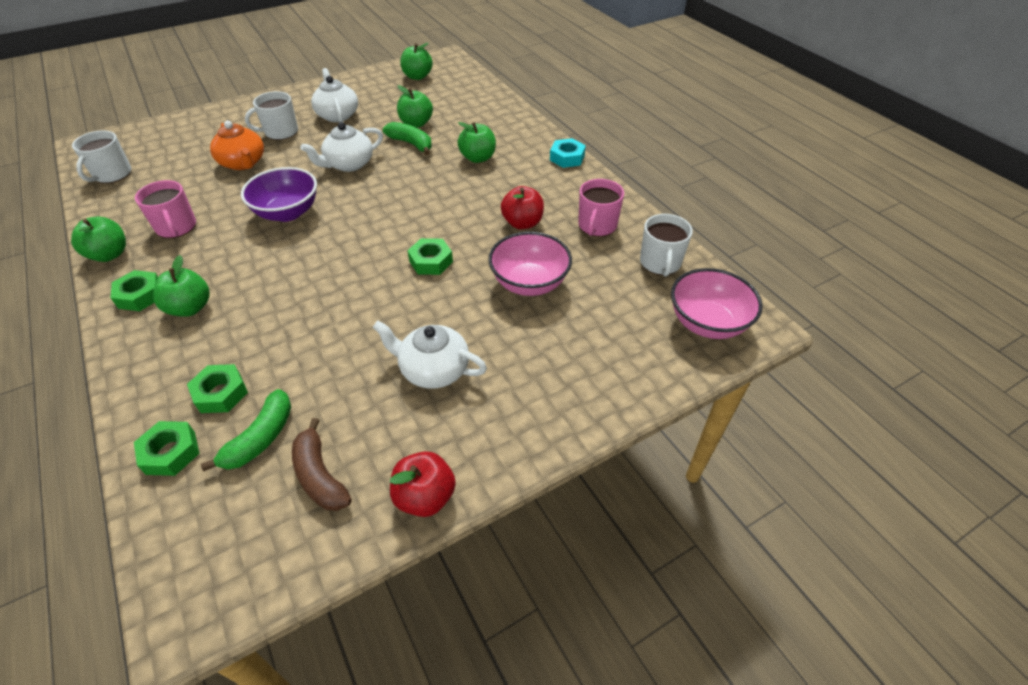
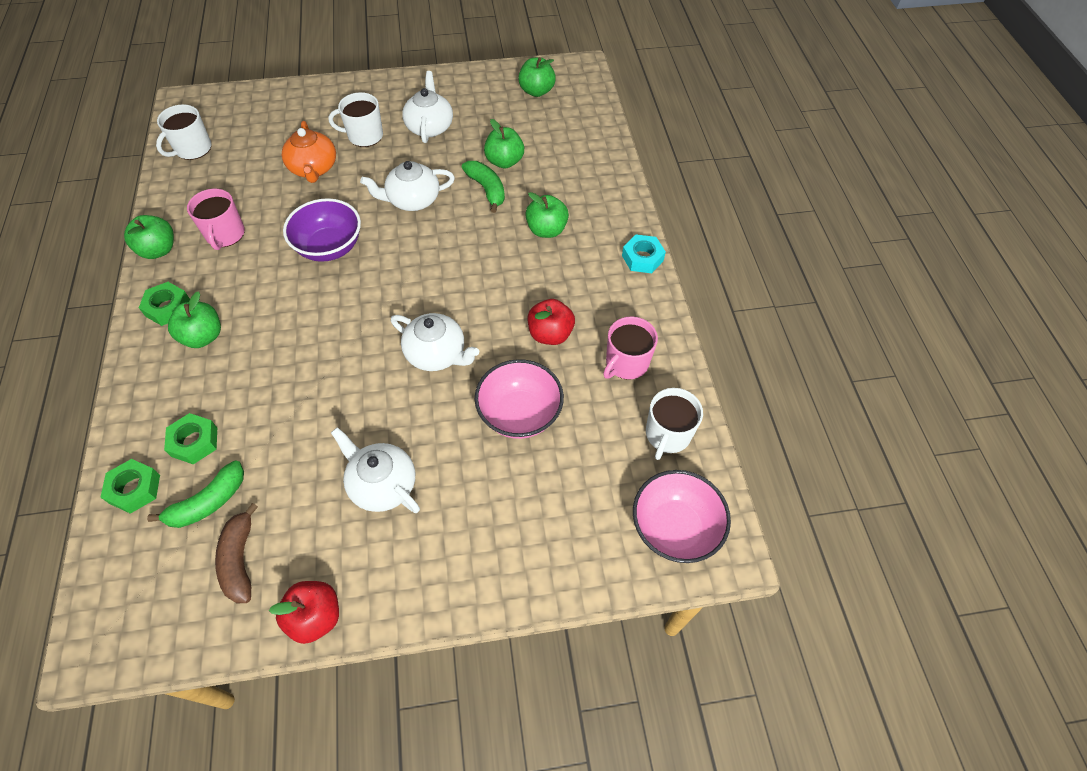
camera: 20 degrees right, 10 degrees up
(431, 261) = (437, 354): green nut -> white teapot

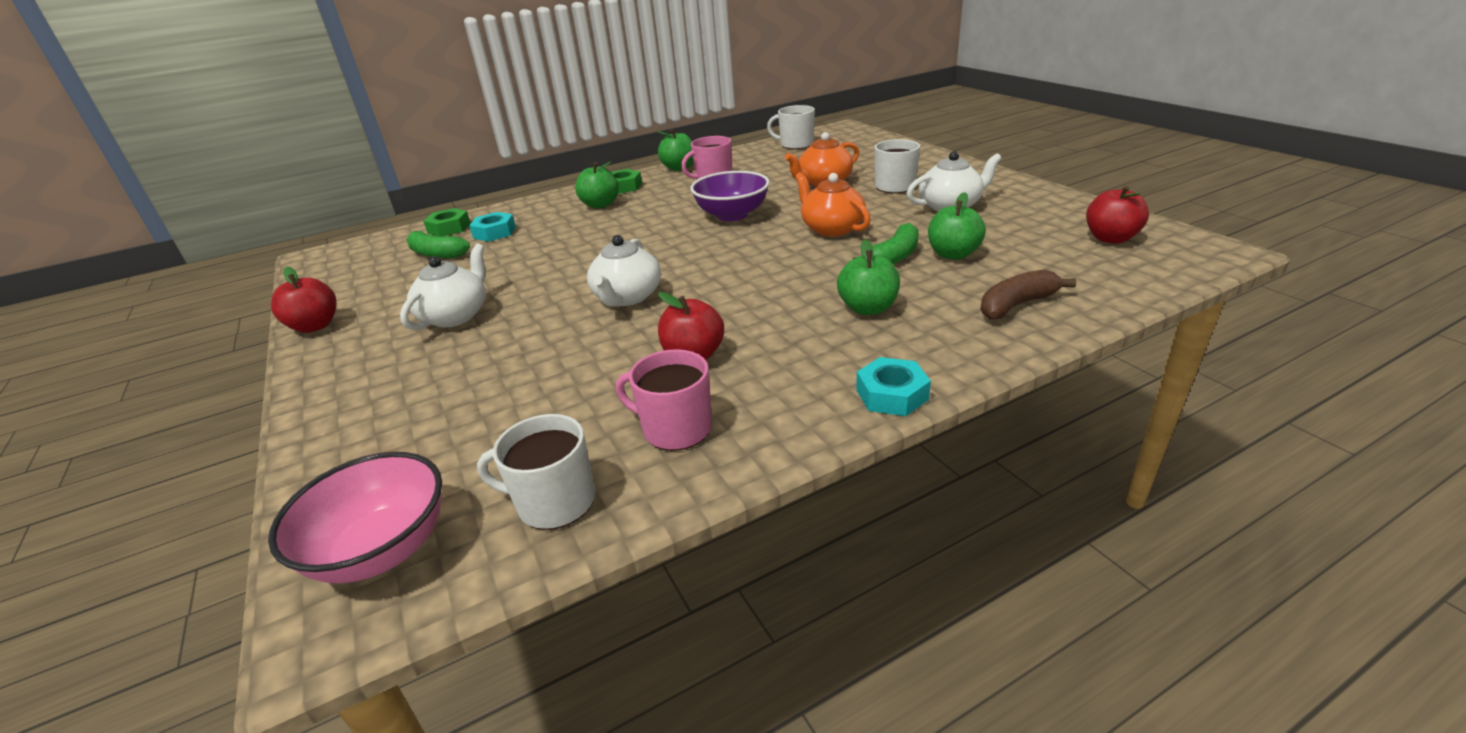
camera: 75 degrees right, 25 degrees down
(194, 442) = (494, 232): green nut -> turquoise nut
(240, 560) = (380, 280): brown banana -> brown banana (1017, 305)
(412, 200) = (831, 228): white teapot -> orange teapot
(519, 414) = (560, 367): pink bowl -> none
(536, 91) = (1110, 238): green apple -> red apple

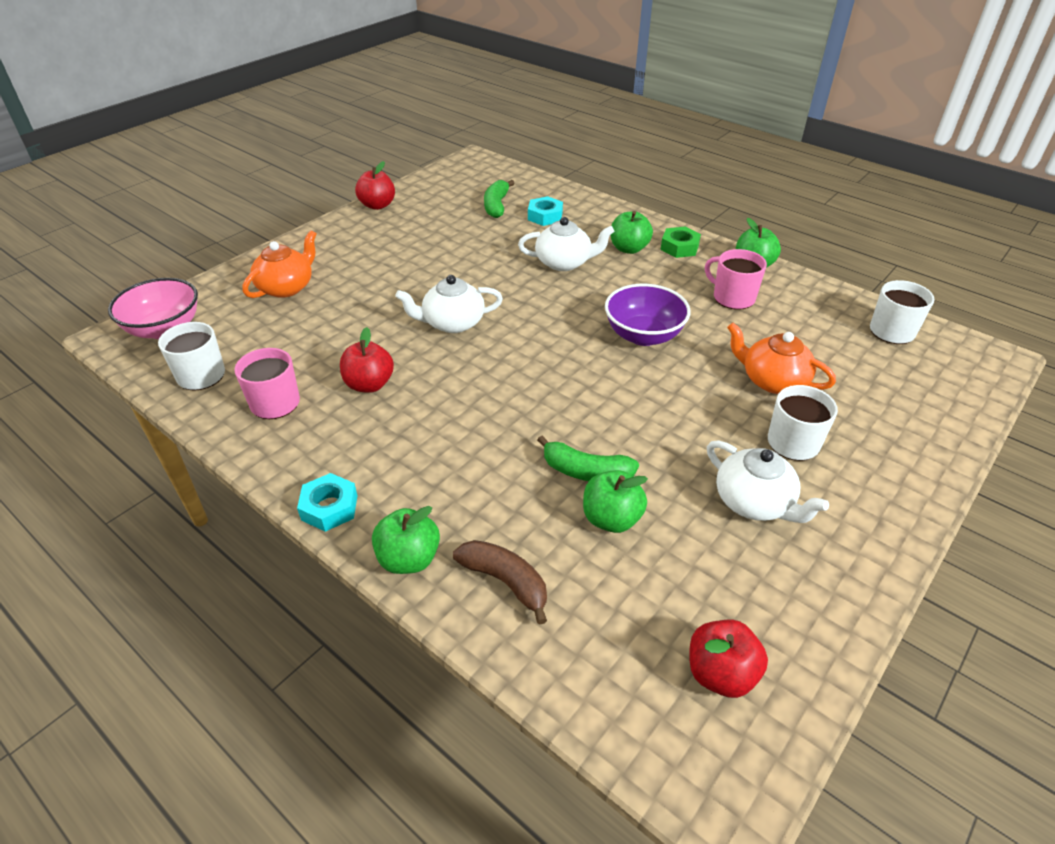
camera: 65 degrees right, 10 degrees up
(449, 228) = (544, 192): green nut -> none
(456, 315) = (404, 254): white teapot -> white teapot (564, 262)
(831, 228) = (640, 412): orange teapot -> orange teapot (287, 287)
(868, 308) = (469, 470): green apple -> green apple (409, 559)

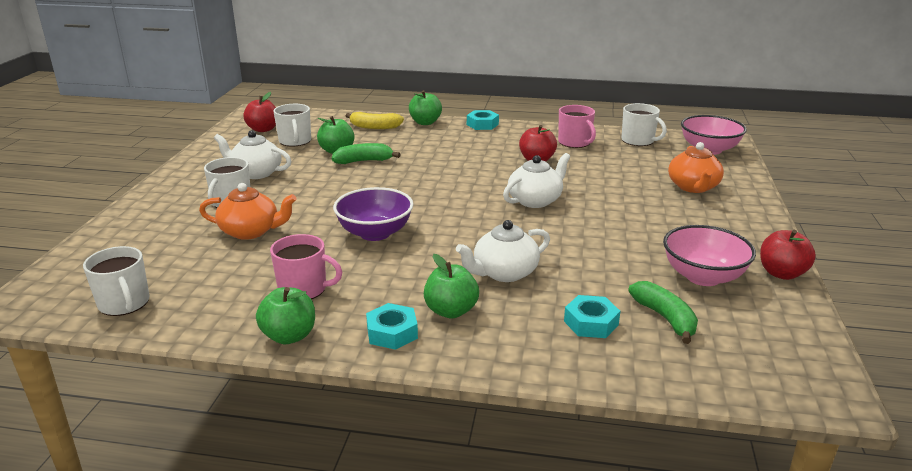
camera: 150 degrees right, 15 degrees down
(430, 218) = (703, 276): none -> pink bowl
(506, 582) = (374, 127): brown banana -> yellow banana
(669, 587) = (295, 141): none -> white mug
(679, 247) = (392, 332): green nut -> turquoise nut

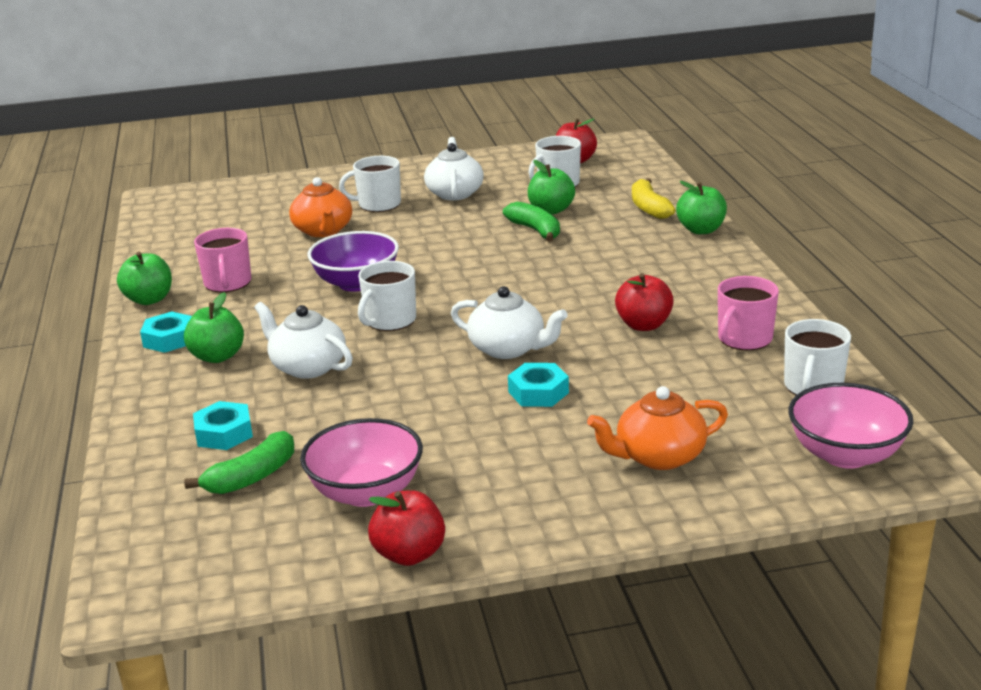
camera: 70 degrees right, 0 degrees up
(124, 303) = (175, 227): white mug -> white mug (390, 320)
(482, 124) = (739, 264): turquoise nut -> turquoise nut (538, 392)

